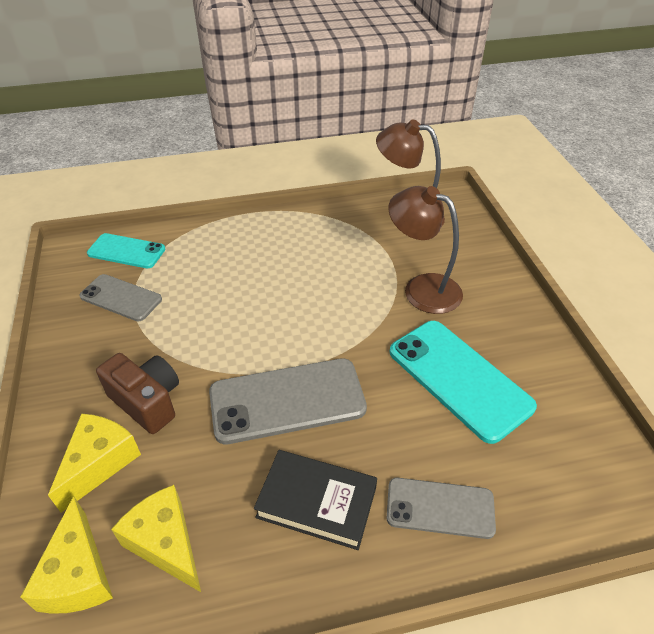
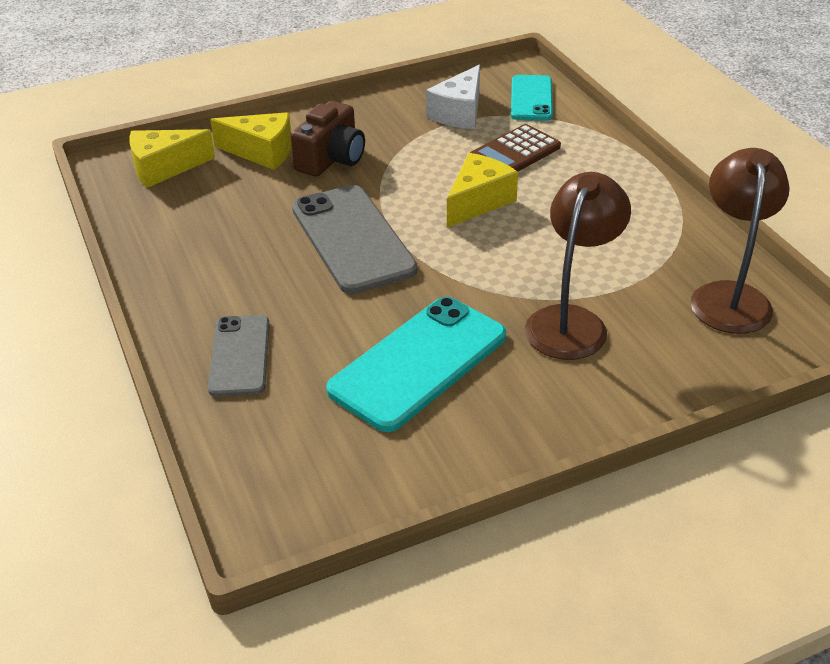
camera: 80 degrees right, 5 degrees down
(121, 298) = (459, 113): grey phone -> white cheese
(166, 543) = (192, 201): yellow cheese -> yellow cheese (478, 201)
(202, 276) = (515, 152): none -> brown calculator
(316, 502) = (237, 275): black book -> none

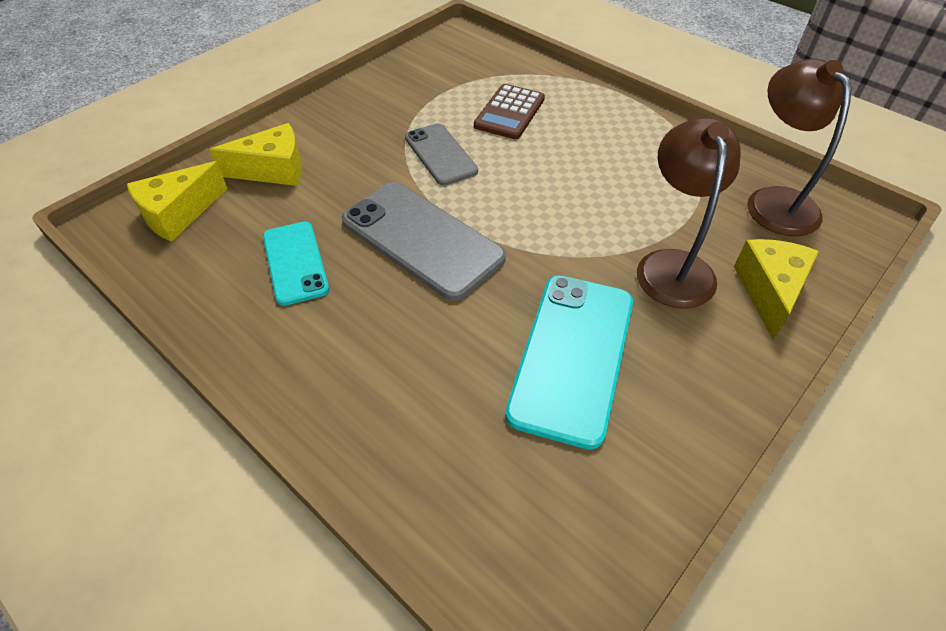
camera: 25 degrees left, 10 degrees up
(240, 356) = (391, 411): grey phone -> grey phone (440, 154)
(331, 159) = (348, 160): brown camera -> none
(459, 113) = (436, 86): white cheese -> none
(478, 201) = (511, 168): yellow cheese -> yellow cheese (769, 291)
(531, 98) = (488, 59): turquoise phone -> turquoise phone (295, 263)

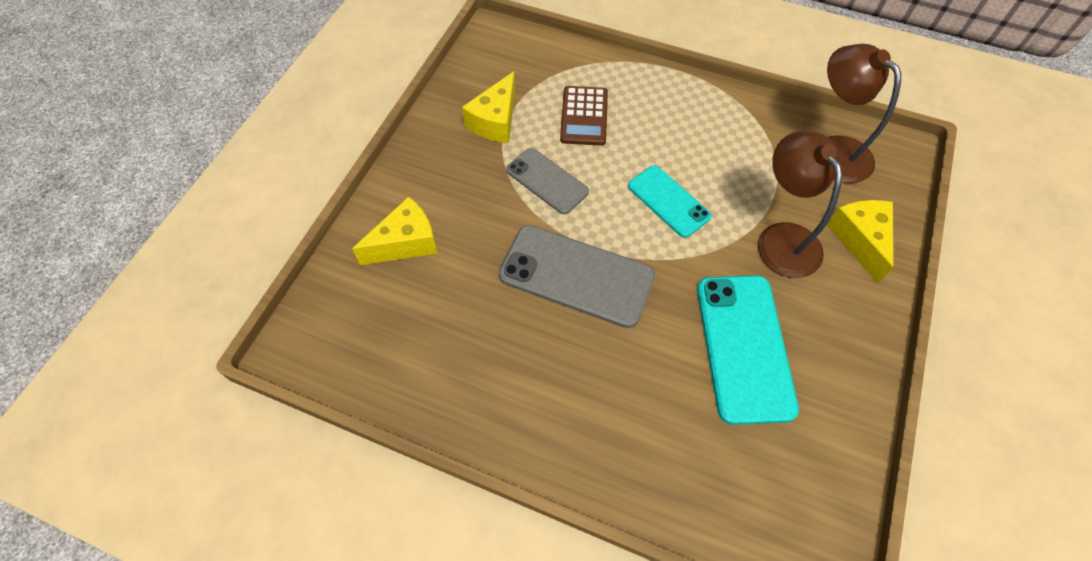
camera: 20 degrees left, 10 degrees up
(178, 214) = (346, 317): yellow cheese -> yellow cheese (495, 121)
(295, 263) = (482, 334): turquoise phone -> turquoise phone (668, 201)

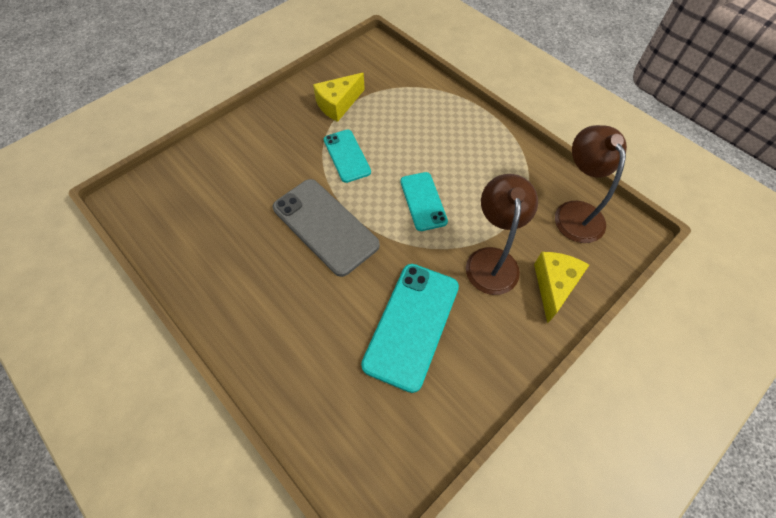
camera: 25 degrees right, 0 degrees up
(406, 243) = (230, 161): yellow cheese -> none
(547, 181) = (347, 156): grey phone -> turquoise phone
(584, 116) = (401, 122): brown calculator -> none

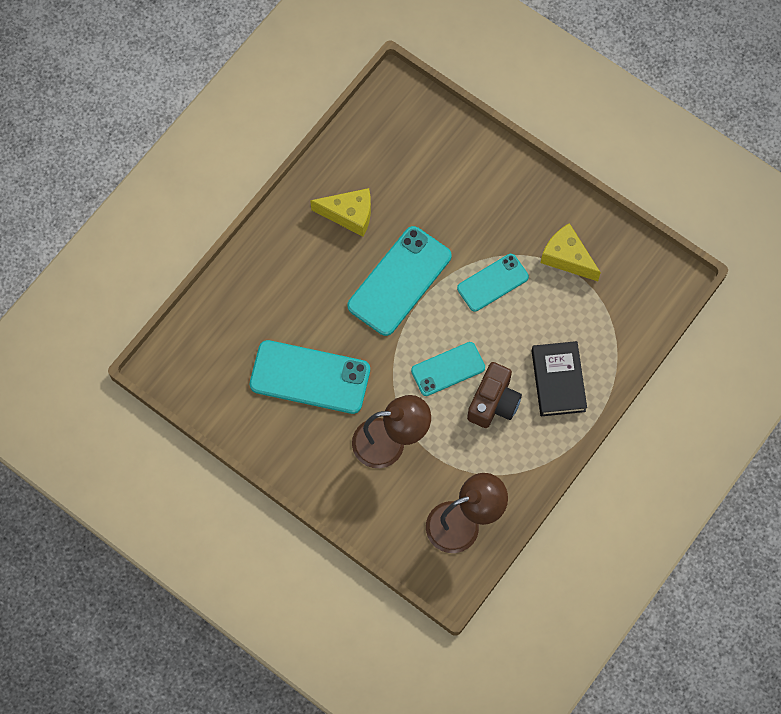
camera: 80 degrees right, 10 degrees up
(325, 226) = (399, 281): grey phone -> turquoise phone
(446, 126) = (558, 380): none -> black book
(460, 172) = (493, 402): none -> brown camera
(554, 286) = (371, 501): yellow cheese -> yellow cheese (349, 215)

